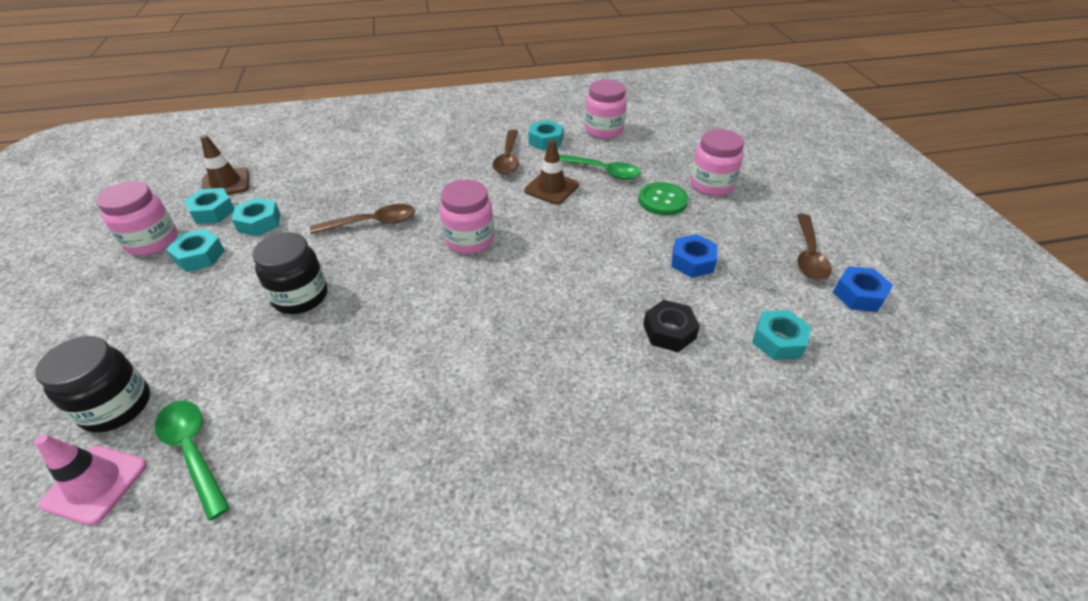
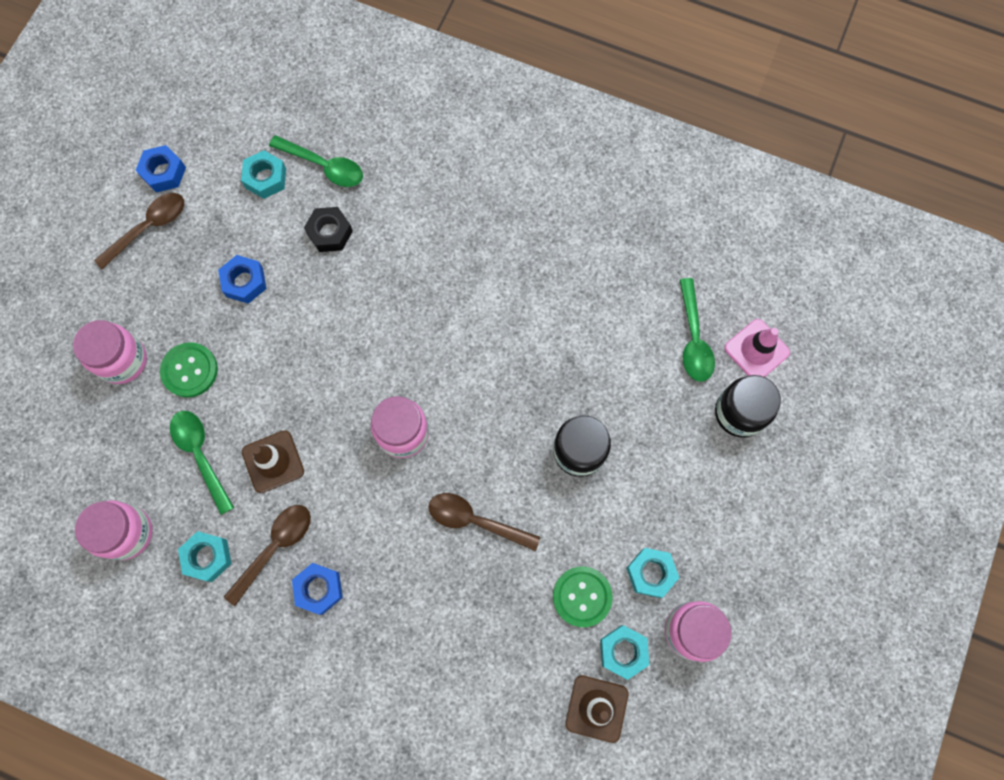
camera: 145 degrees left, 30 degrees up
(259, 223) = (582, 596): turquoise nut -> green button
(462, 156) = (319, 589): none -> blue nut
(743, 384) = (324, 166): none -> green spoon

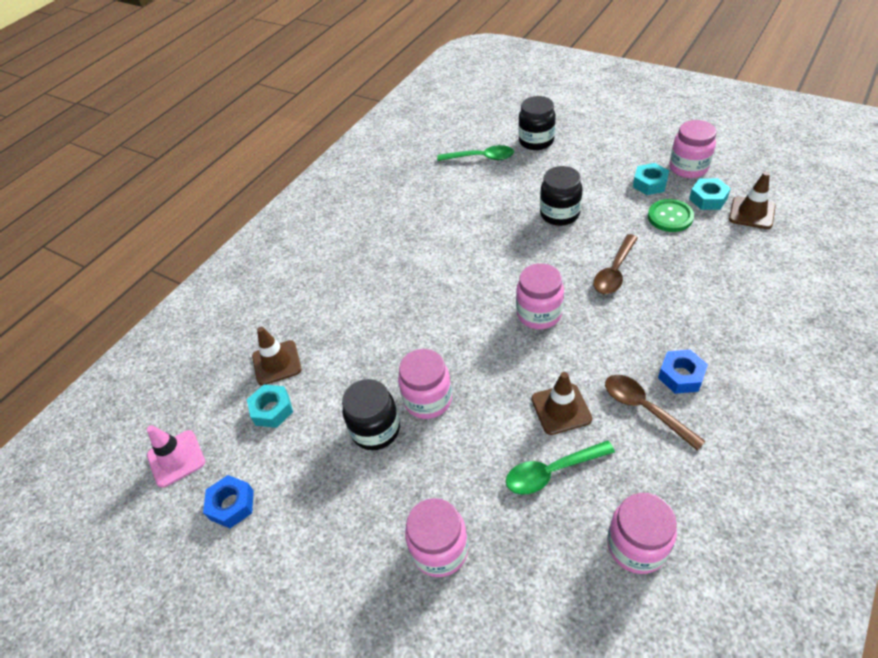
camera: 75 degrees left, 25 degrees down
(149, 227) = (291, 521): brown spoon -> none
(190, 370) = (460, 481): green button -> none
(207, 557) = (658, 467): turquoise nut -> none
(244, 282) = (375, 430): blue nut -> black jar
(281, 327) = (428, 400): none -> pink jar
(324, 166) = (277, 363): green spoon -> brown traffic cone
(330, 233) = (344, 360): black nut -> none
(756, 350) = (493, 132): pink traffic cone -> pink traffic cone (176, 458)

